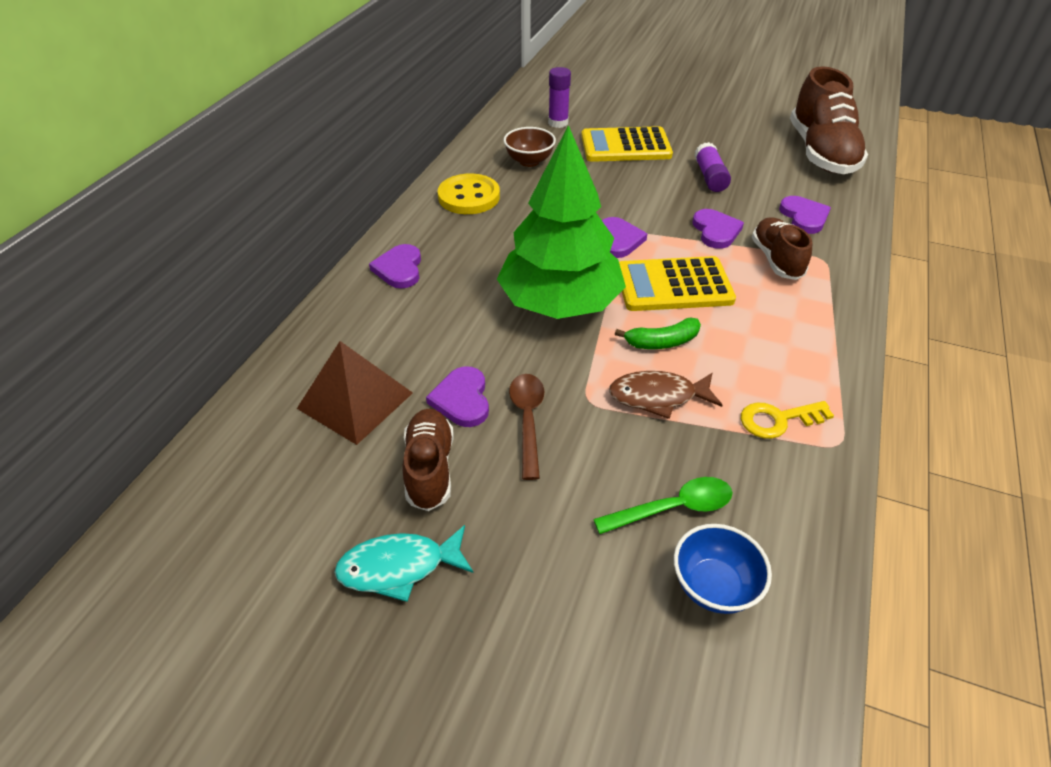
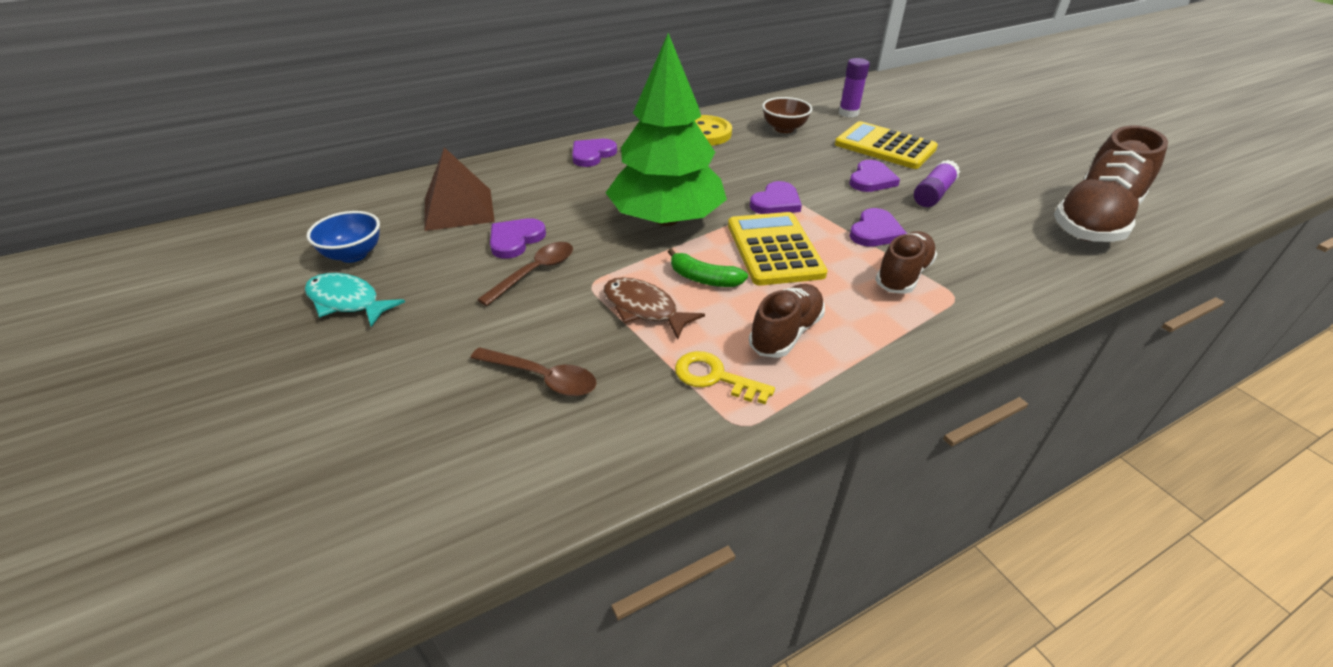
camera: 40 degrees right, 5 degrees down
(430, 468) = (440, 264): brown shoe -> brown shoe (786, 333)
(673, 285) = (774, 249): yellow calculator -> yellow calculator turned 45 degrees clockwise
(673, 508) = (542, 378): green spoon -> brown spoon
(713, 586) = (491, 440): blue bowl -> blue bowl (353, 255)
(804, 217) = (988, 258): purple heart -> purple heart (871, 179)

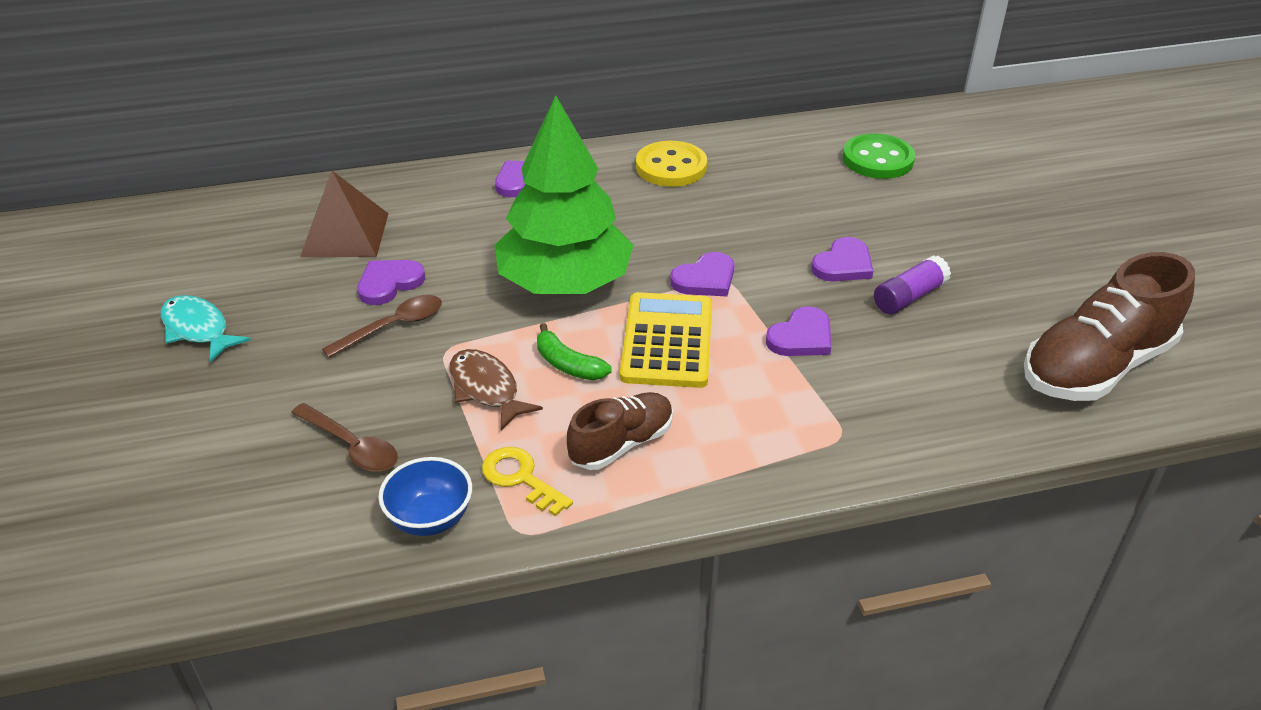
camera: 15 degrees right, 0 degrees up
(353, 255) = (220, 275): blue bowl -> blue bowl (430, 518)
(784, 129) = (777, 173): brown bowl -> none
(848, 113) = (877, 159): purple glue stick -> green button
(885, 146) = (893, 218): yellow calculator -> none
(903, 275) = (797, 398): brown shoe -> none

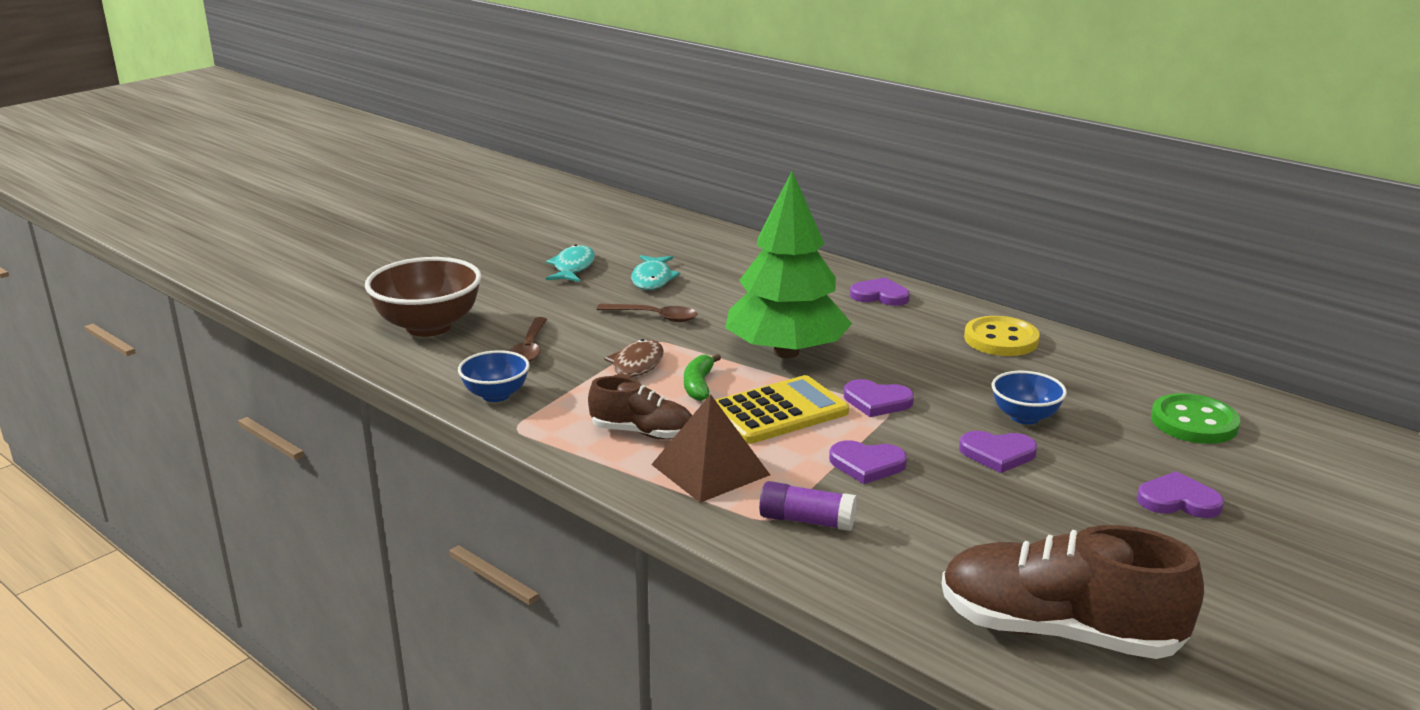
camera: 55 degrees right, 15 degrees down
(191, 508) = (428, 327): none -> brown bowl
(307, 289) = (652, 279): none -> turquoise fish
(345, 234) = (723, 268): brown pyramid -> brown pyramid (710, 469)
(389, 283) = (695, 299): purple heart -> purple heart (1178, 500)
(521, 478) = (565, 410): yellow key -> none
(802, 223) = (1025, 417): none -> blue bowl
(909, 297) = (1003, 499): purple glue stick -> purple glue stick (806, 520)

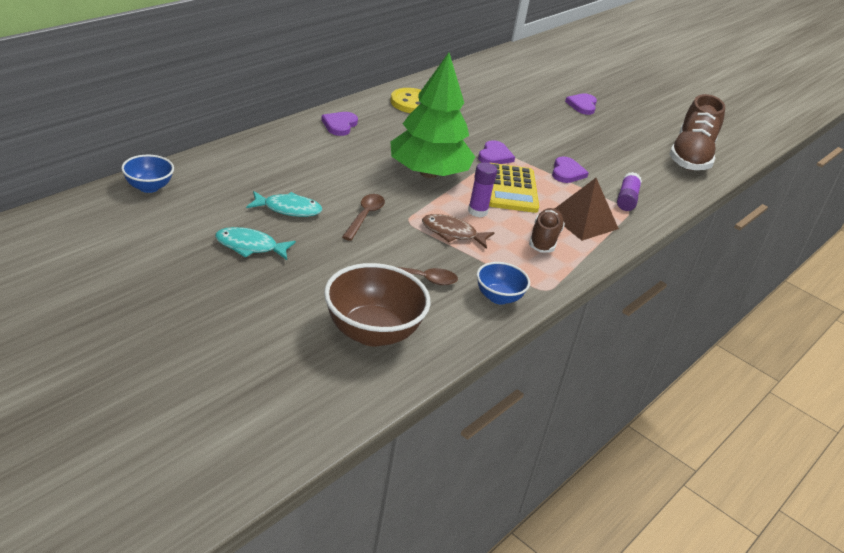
camera: 95 degrees left, 10 degrees up
(699, 385) = (477, 211): green banana -> purple glue stick
(778, 411) = (511, 189): yellow calculator -> yellow calculator turned 150 degrees counterclockwise
(997, 454) = (548, 135): purple heart -> none
(1025, 417) = (508, 119): blue bowl -> blue bowl (148, 187)
(1194, 422) = (509, 81): green button -> none

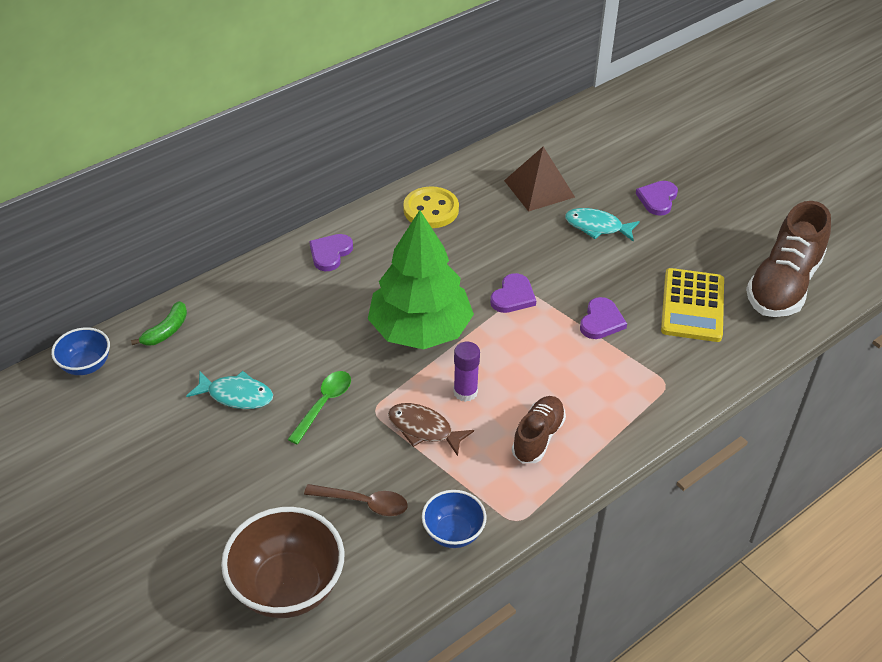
camera: 15 degrees right, 10 degrees up
(214, 167) = (166, 331): none -> green banana
(250, 246) = (179, 455): turquoise fish -> turquoise fish (597, 227)
(365, 216) = (324, 404): brown spoon -> green spoon
(511, 189) = (518, 352): yellow calculator -> yellow calculator (692, 306)
(583, 221) = (598, 404): brown pyramid -> brown pyramid (539, 188)
(626, 199) = (668, 365): purple glue stick -> none

